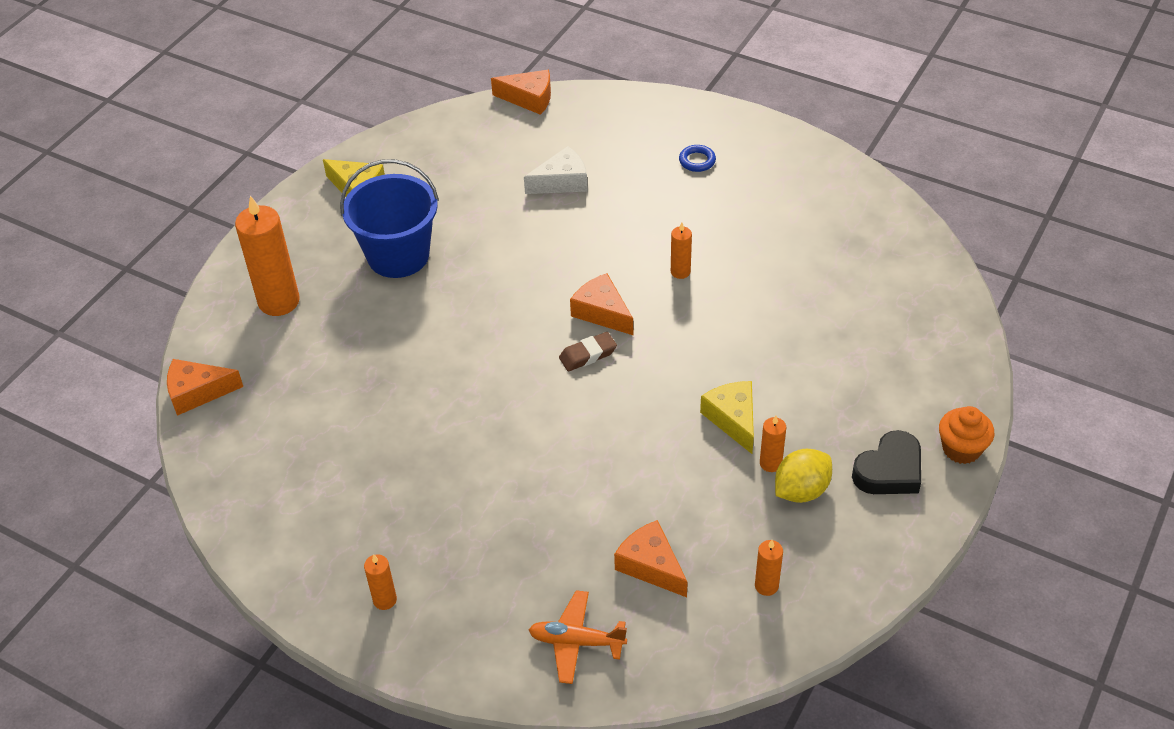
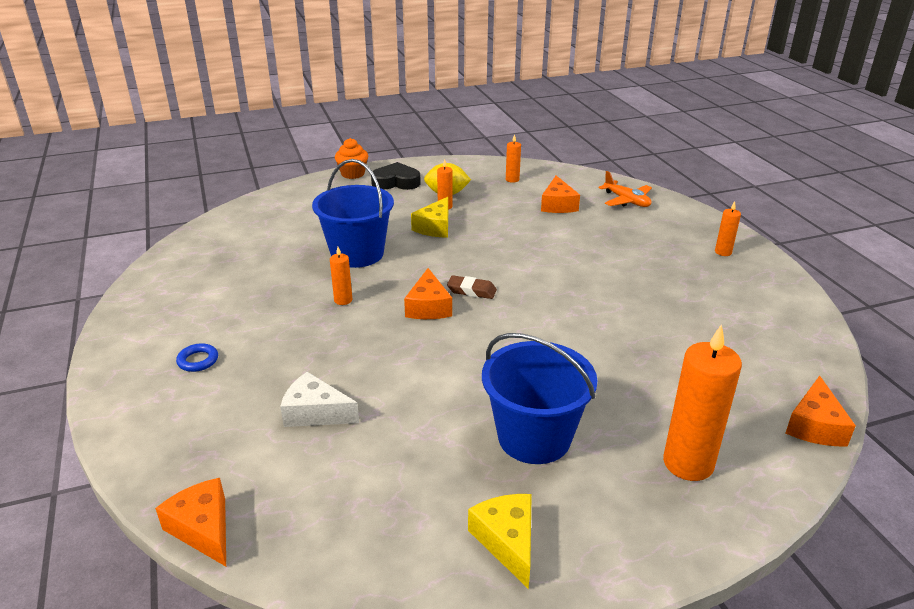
camera: 140 degrees left, 15 degrees down
(197, 392) = (814, 425): orange cheese -> orange cheese turned 75 degrees clockwise
(750, 328) = (357, 254): none -> blue bucket

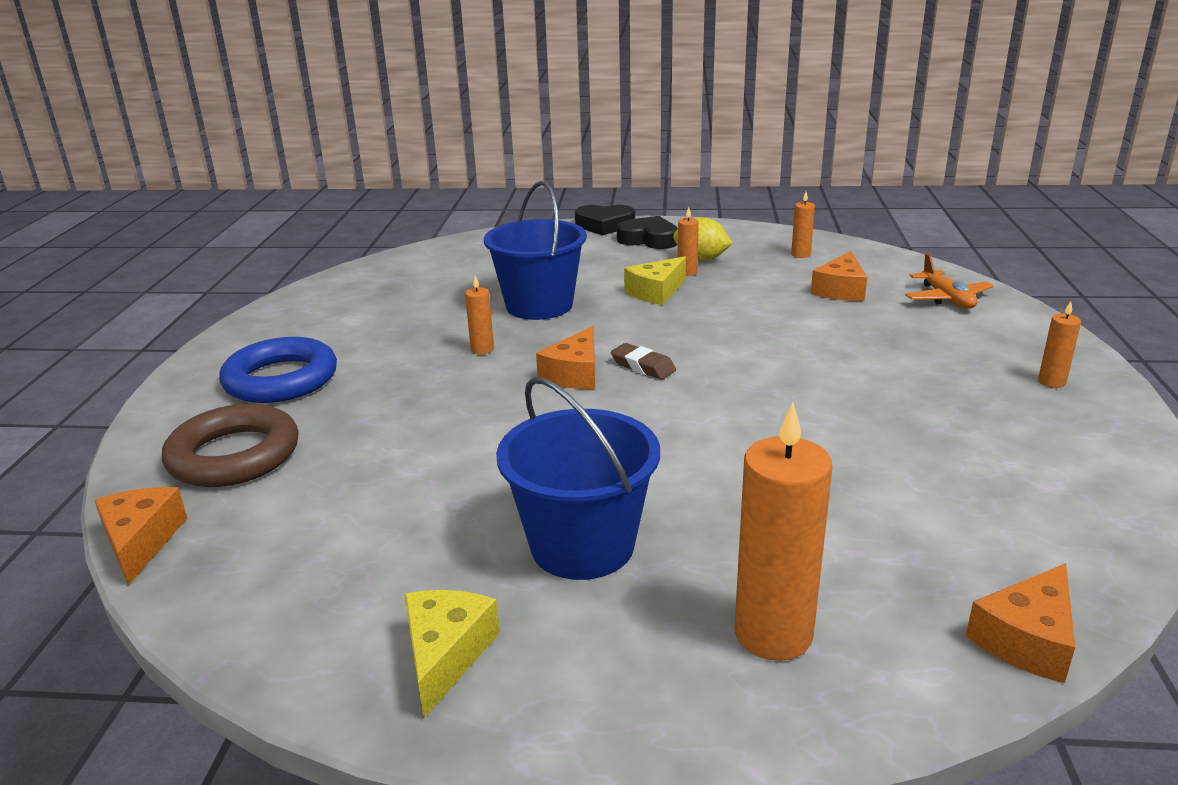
camera: 25 degrees right, 5 degrees down
(198, 360) = (281, 379): blue ring -> blue ring, size x2.35
(217, 436) = (234, 455): none -> brown ring
(315, 412) = (352, 456): white cheese -> none
(353, 174) = (604, 225): orange cupcake -> black heart

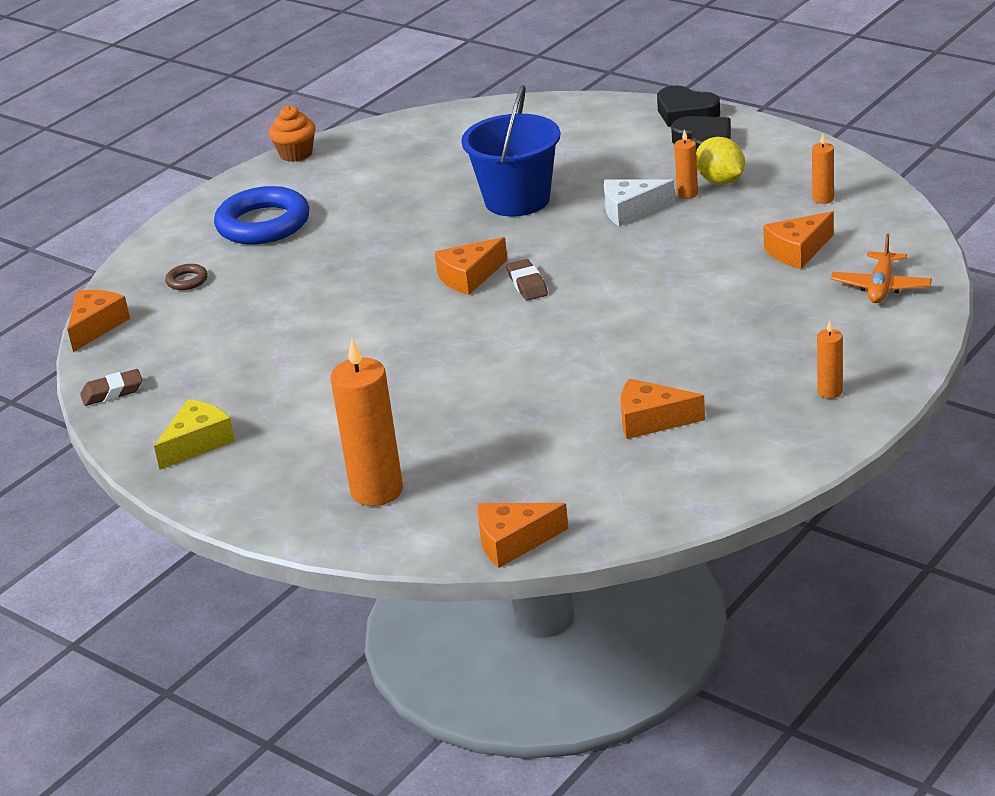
camera: 35 degrees right, 5 degrees up
(234, 455) = (187, 280): brown ring -> brown ring, size x0.43
(240, 623) = (112, 392): none -> brown eraser
(258, 315) = (296, 154): none -> orange cupcake
(482, 349) = (426, 234): orange candle -> none
(582, 545) = (331, 407): blue bucket -> none
(656, 292) = (631, 210): yellow cheese -> white cheese
(947, 452) = (651, 420): none -> orange cheese

